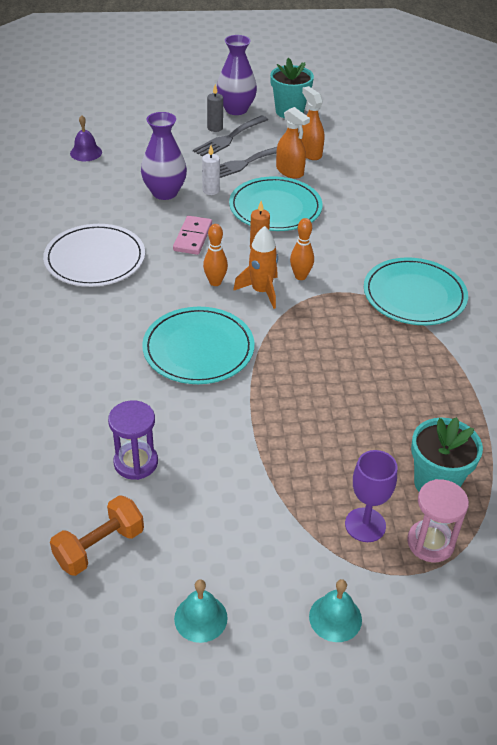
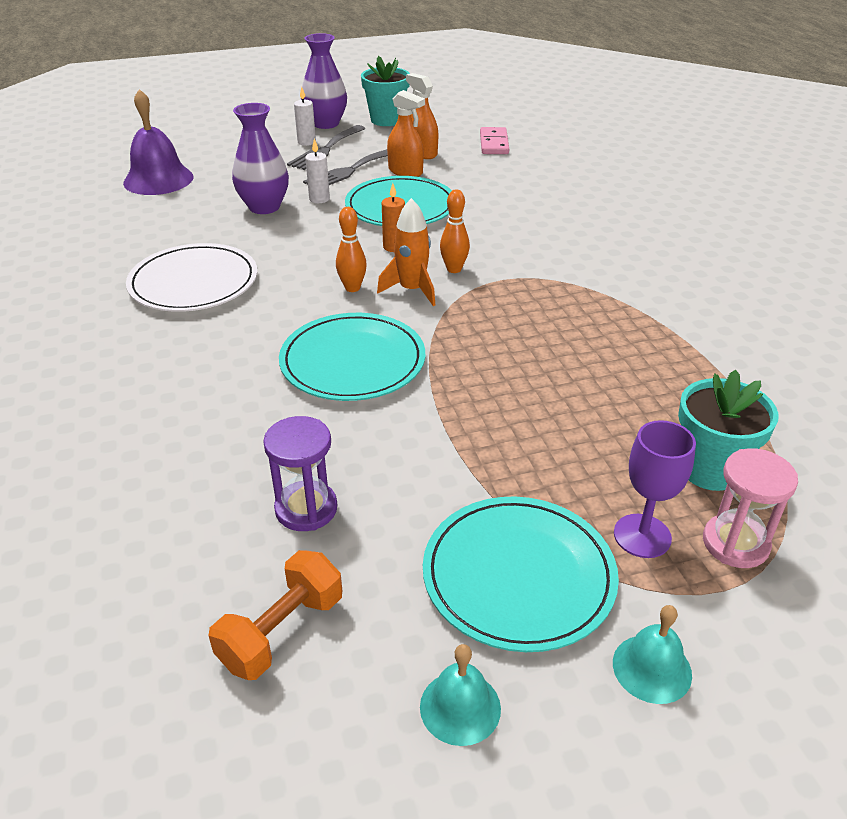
camera: 10 degrees left, 5 degrees down
(86, 152) = (158, 179): purple bell -> purple bell, size x1.78
(193, 237) = (311, 246): pink domino -> pink domino (494, 143)
(215, 128) = (306, 142): grey candle -> white candle
(414, 295) = (594, 271): turquoise plate -> turquoise plate (518, 576)

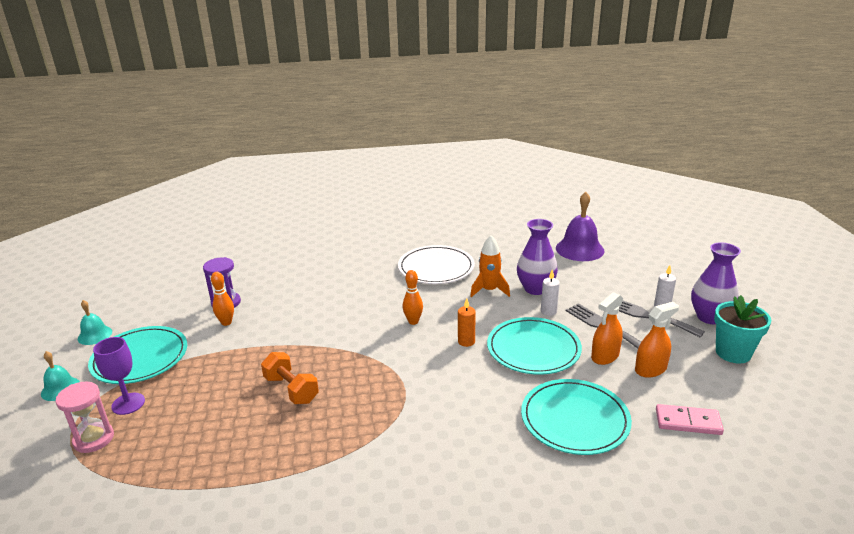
camera: 100 degrees right, 10 degrees down
(281, 631) = (165, 297): orange dumbbell -> orange dumbbell (291, 389)
(353, 361) = (331, 319): turquoise plate -> turquoise plate (574, 419)
(412, 290) = (403, 345): orange rocket -> orange rocket (489, 290)
(454, 269) = (426, 367): orange bowling pin -> orange bowling pin (226, 322)
(709, 469) = (150, 446): turquoise flower pot -> none

